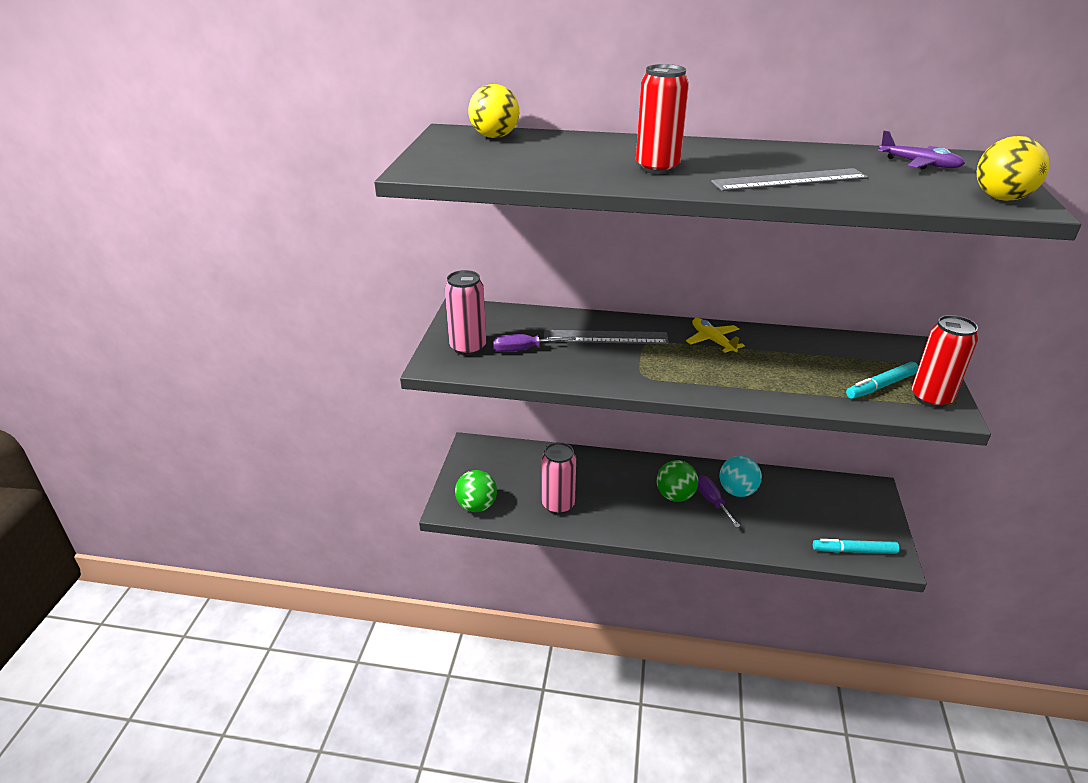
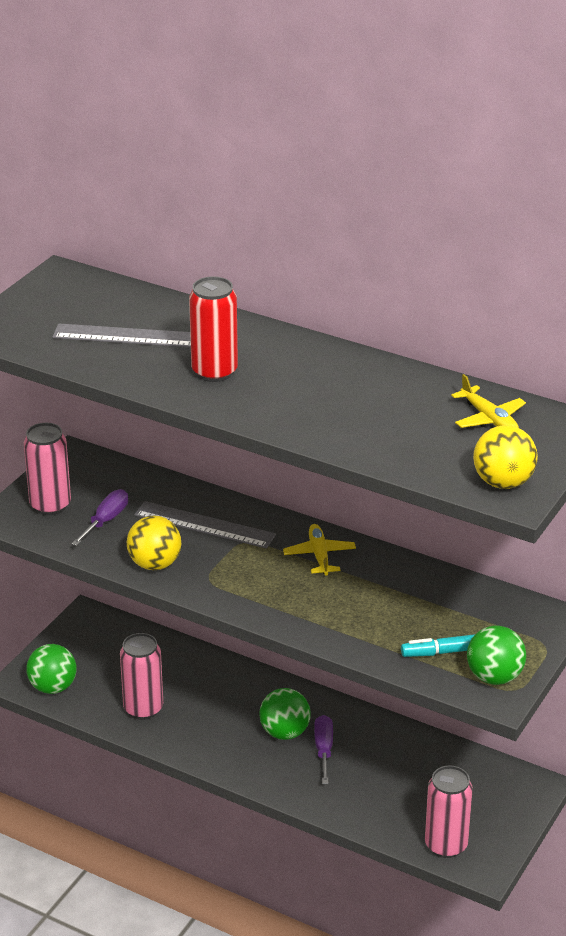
camera: 20 degrees right, 0 degrees up
(494, 137) = (98, 291): yellow ball -> yellow ball (155, 564)
(523, 349) = (106, 520): purple screwdriver -> purple screwdriver turned 105 degrees clockwise
(737, 491) = (363, 746): turquoise ball -> none
(789, 180) = (325, 415): grey ruler -> grey ruler (131, 336)
(854, 551) = (446, 845): turquoise marker -> pink can
(919, 164) = (489, 419): purple plane -> yellow plane
(931, 398) = (494, 677): red can -> green ball

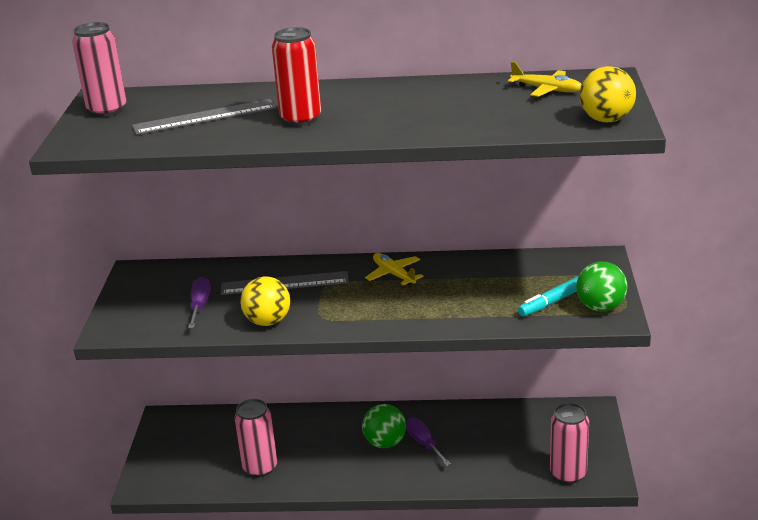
camera: 25 degrees left, 5 degrees down
(50, 505) = (142, 310): pink can -> pink can (107, 110)
(53, 687) = (172, 480): green ball -> none

